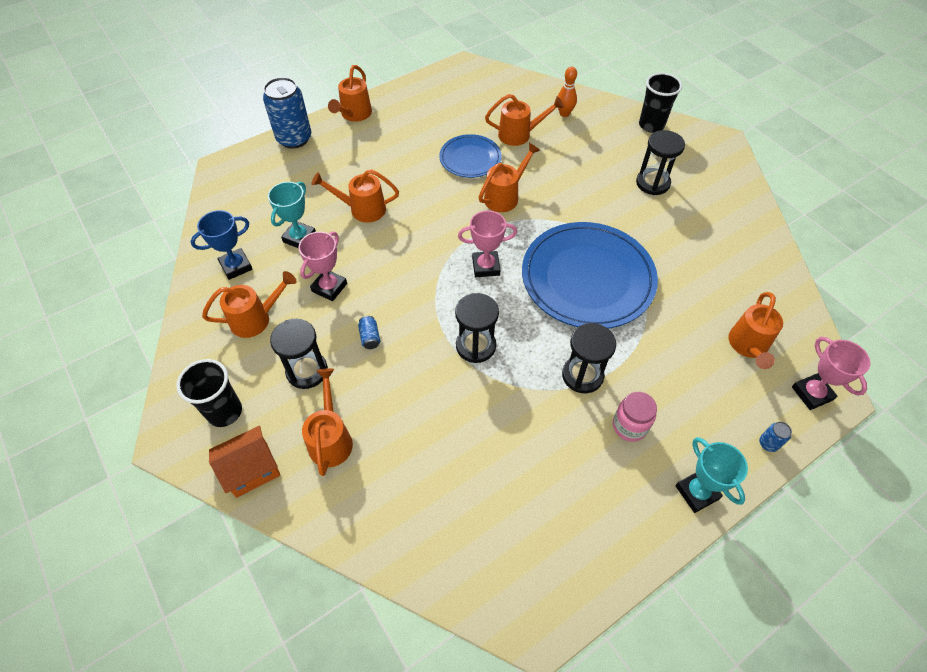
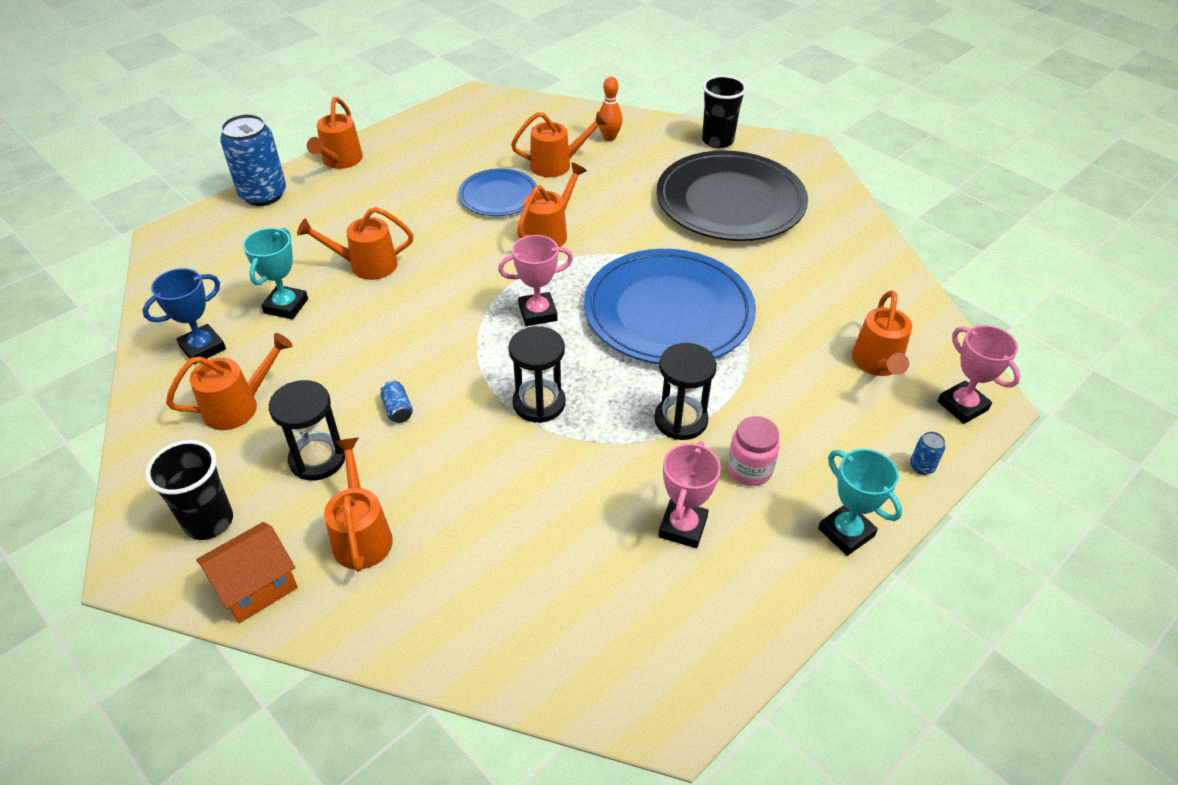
camera: 10 degrees left, 10 degrees down
(329, 287) = (334, 358): pink trophy -> pink trophy (683, 527)
(652, 183) = (730, 202): black hourglass -> black plate

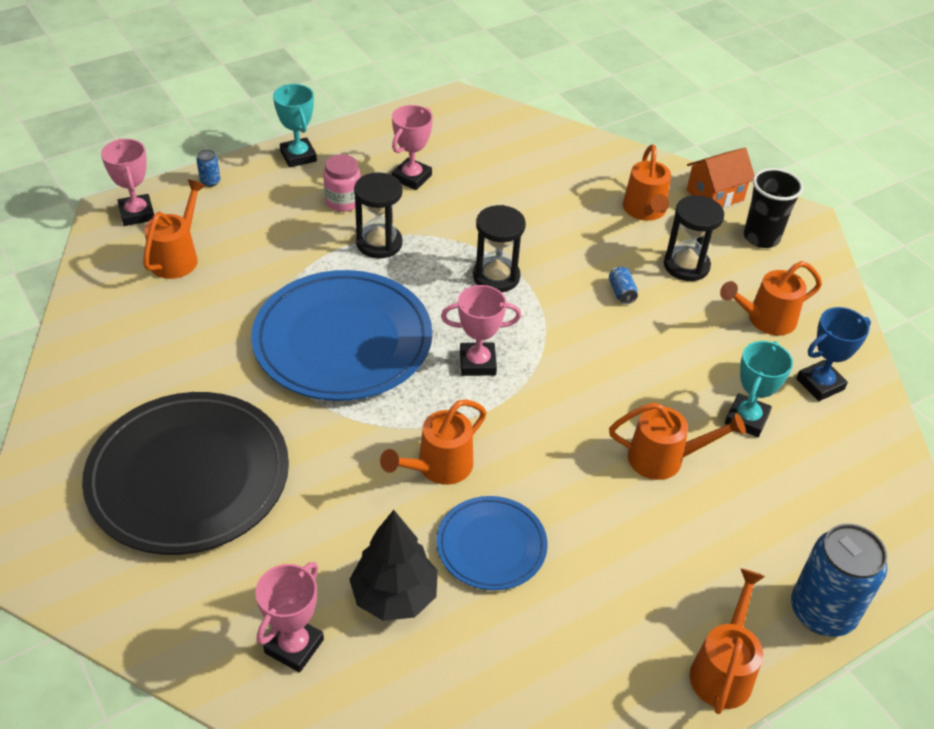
camera: 170 degrees left, 0 degrees up
(557, 165) = (394, 596): orange watering can -> black tree
(609, 137) = (294, 646): orange bowling pin -> pink trophy
(717, 141) = (131, 604): black cup -> none

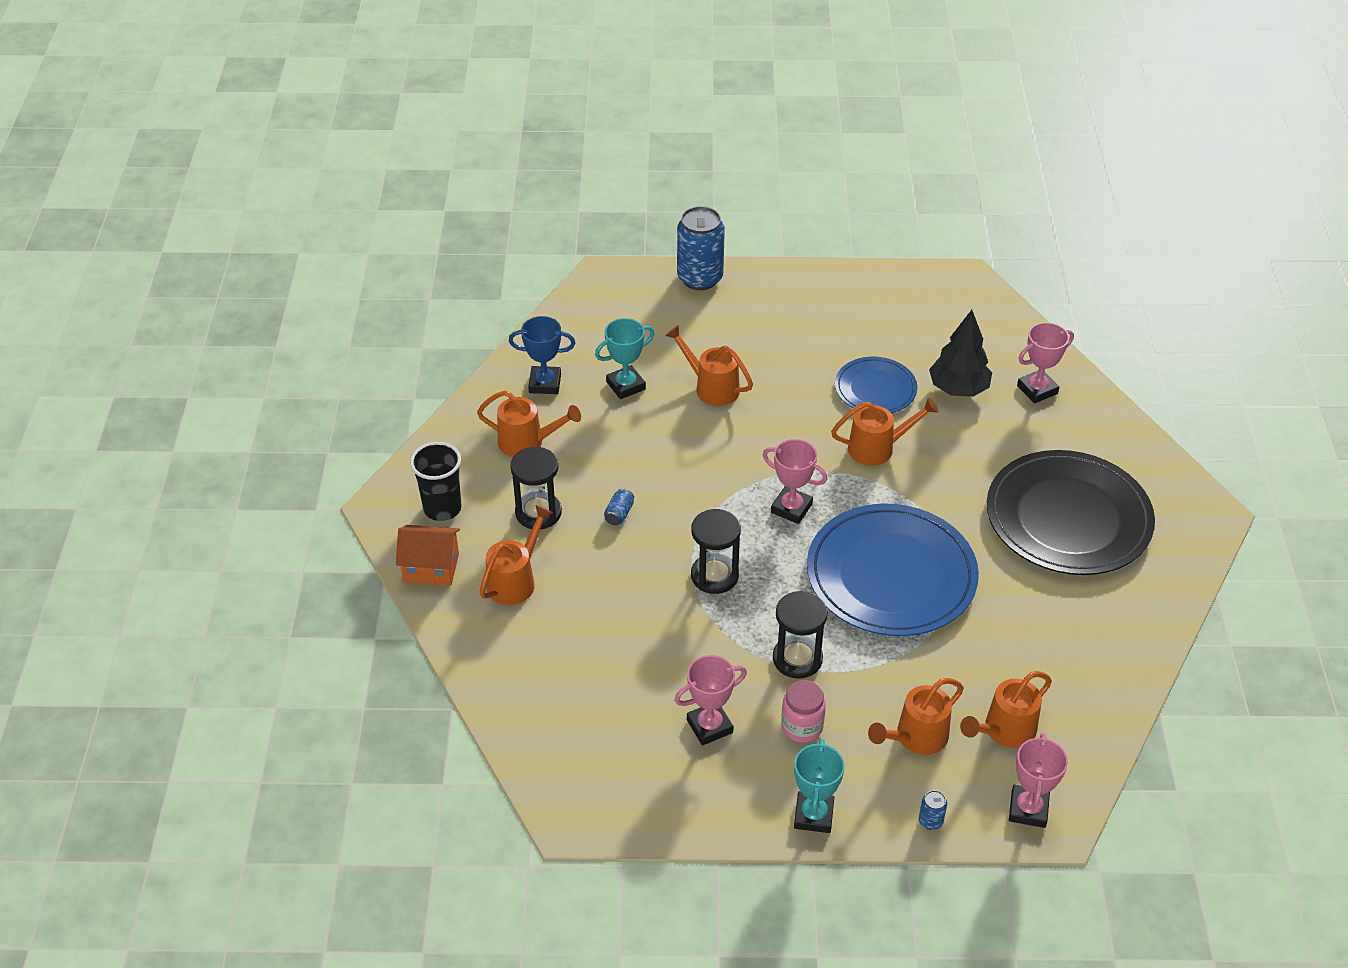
camera: 145 degrees left, 0 degrees up
(723, 669) = (786, 280): orange watering can -> orange watering can (915, 737)

